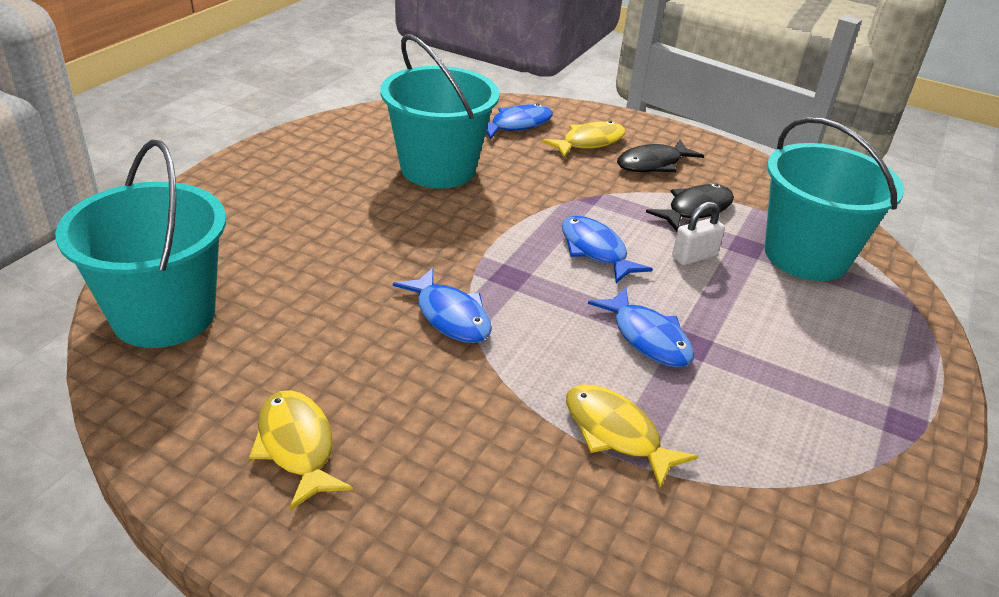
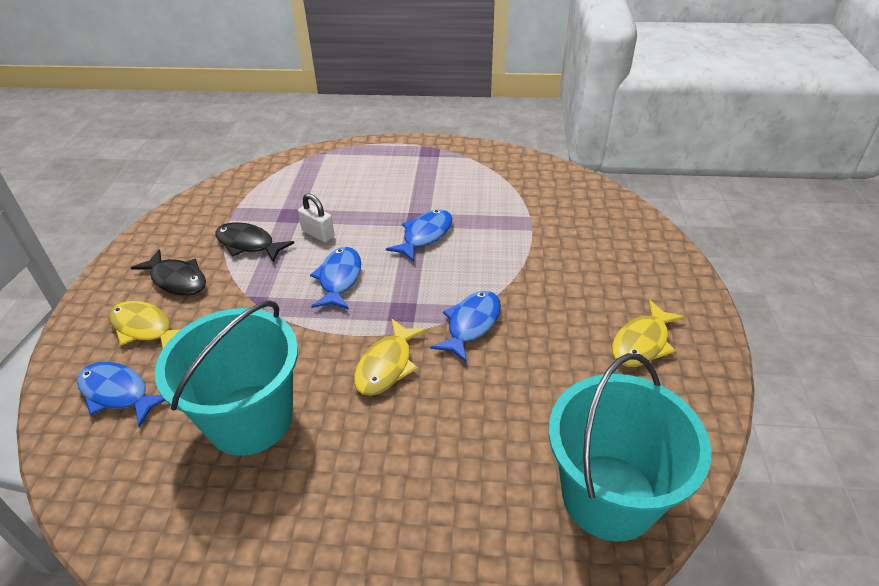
camera: 110 degrees left, 5 degrees up
(595, 250) = (339, 279): blue fish -> blue fish turned 150 degrees clockwise
(616, 433) = (516, 230): yellow fish -> yellow fish (387, 365)
(806, 256) = (288, 191): turquoise bucket -> none

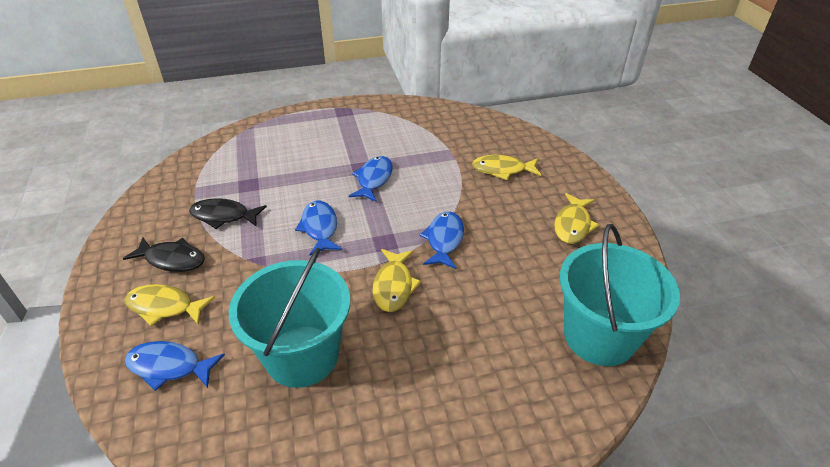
camera: 20 degrees left, 0 degrees up
(318, 234) = (282, 195): white padlock -> none
(584, 254) = (502, 170): none -> yellow fish

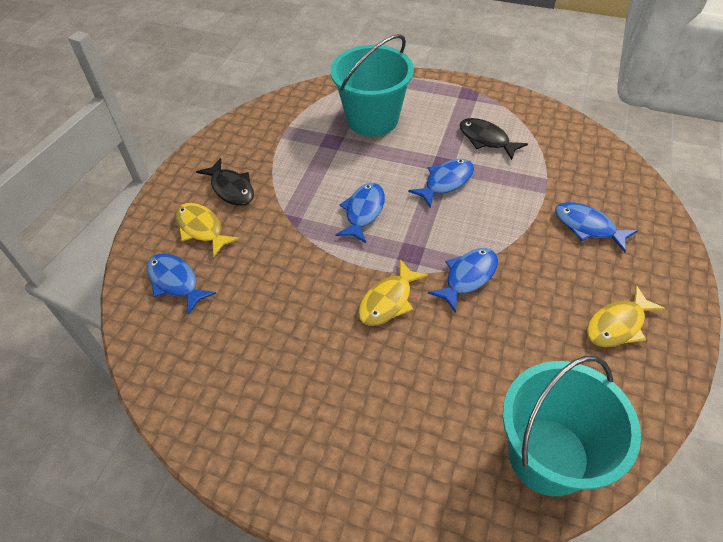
camera: 35 degrees right, 10 degrees up
(223, 216) = (293, 164): black fish -> black fish (486, 139)
(302, 356) = (272, 325): turquoise bucket -> turquoise bucket (372, 119)
(502, 170) = (587, 227): yellow fish -> blue fish

